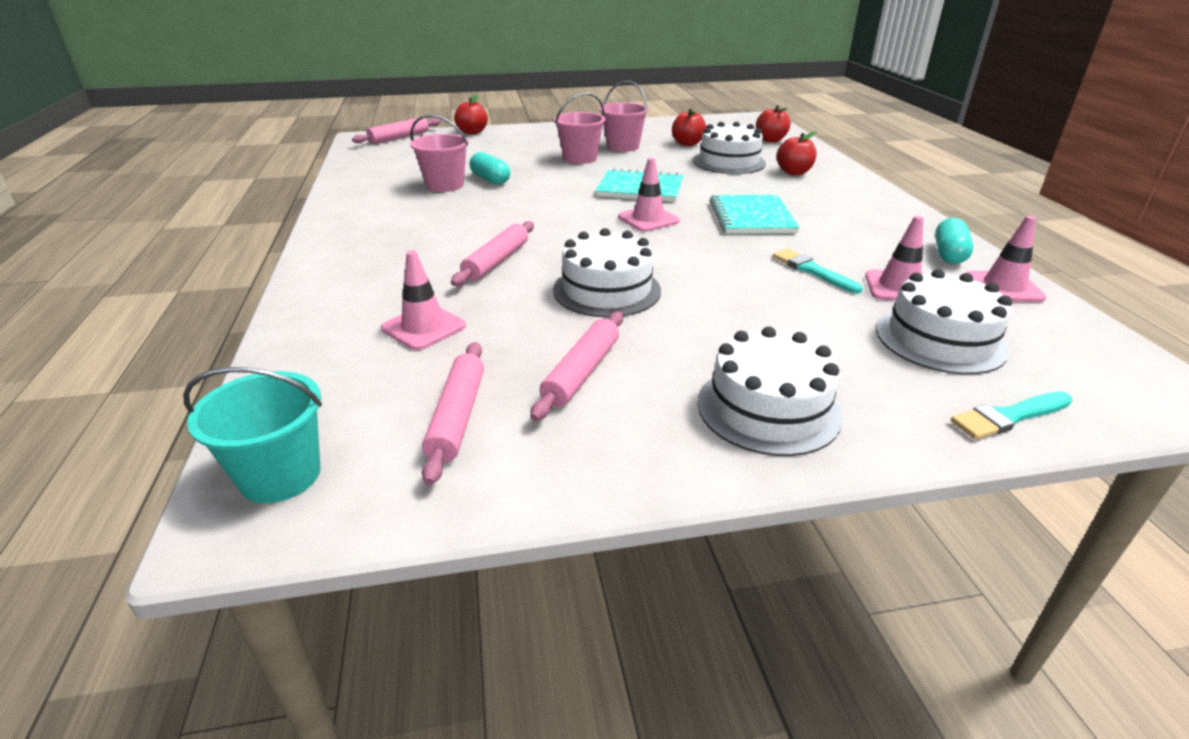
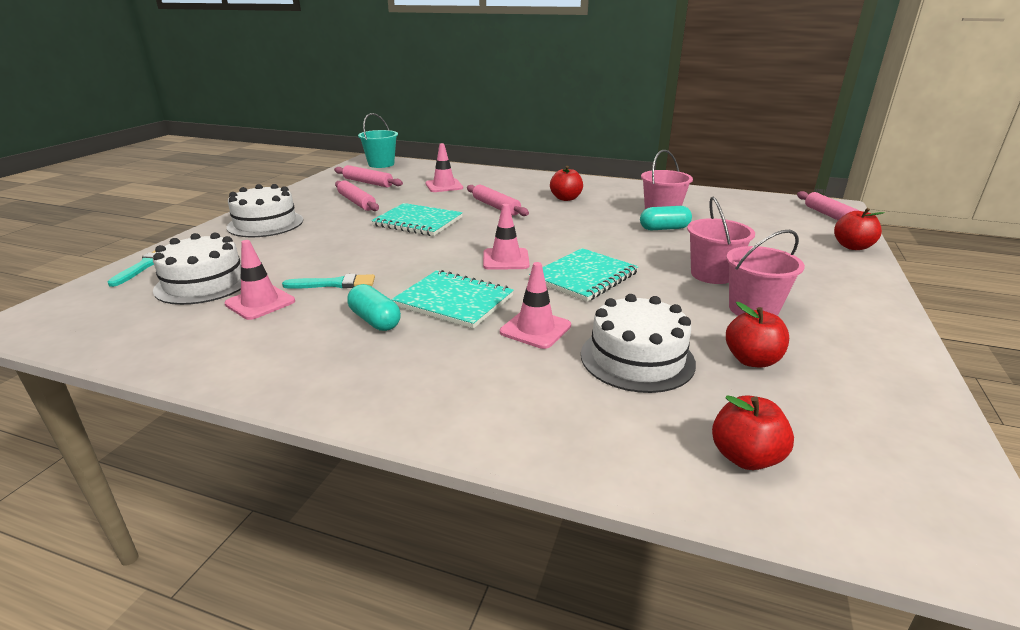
camera: 120 degrees right, 5 degrees down
(607, 290) = (418, 222): white cake -> turquoise notebook
(794, 172) = (552, 390): red apple -> red apple (566, 198)
(948, 254) = (242, 358): turquoise capsule -> turquoise capsule (375, 320)
(1003, 287) = (171, 347): pink traffic cone -> pink traffic cone (535, 329)

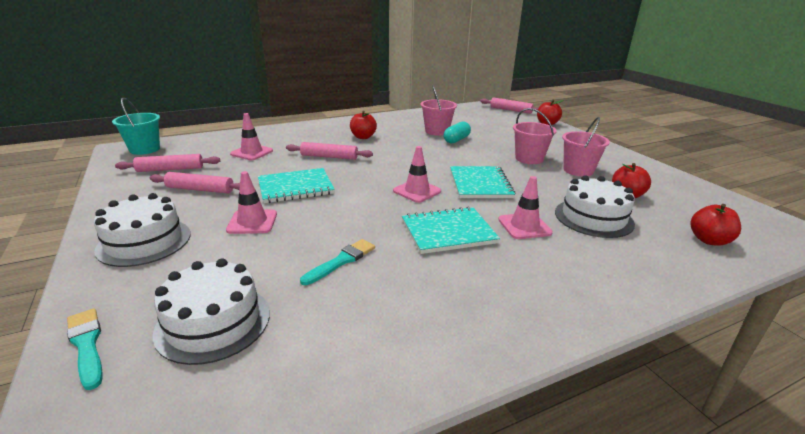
camera: 45 degrees left, 0 degrees up
(260, 302) = (315, 307): pink traffic cone -> pink traffic cone (252, 222)
(375, 320) = (432, 270): turquoise capsule -> none

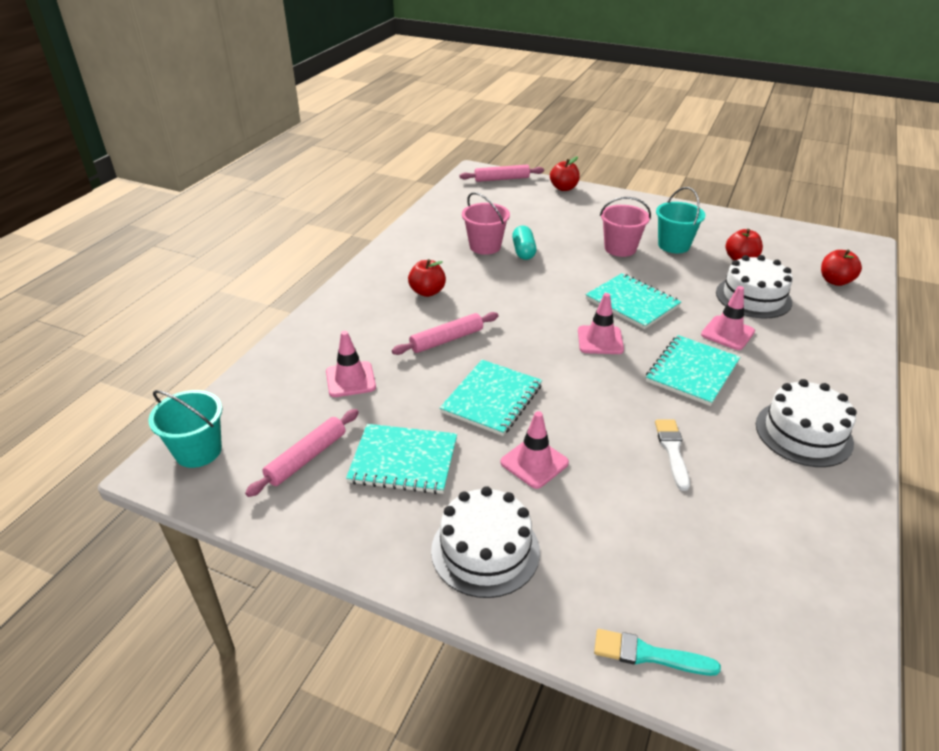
camera: 40 degrees left, 10 degrees up
(200, 189) = (403, 461): pink rolling pin -> turquoise notebook
(213, 322) = (690, 565): white cake -> white cake (803, 433)
(341, 261) = (672, 450): turquoise brush -> white brush
(578, 170) = (673, 245): pink bucket -> turquoise bucket

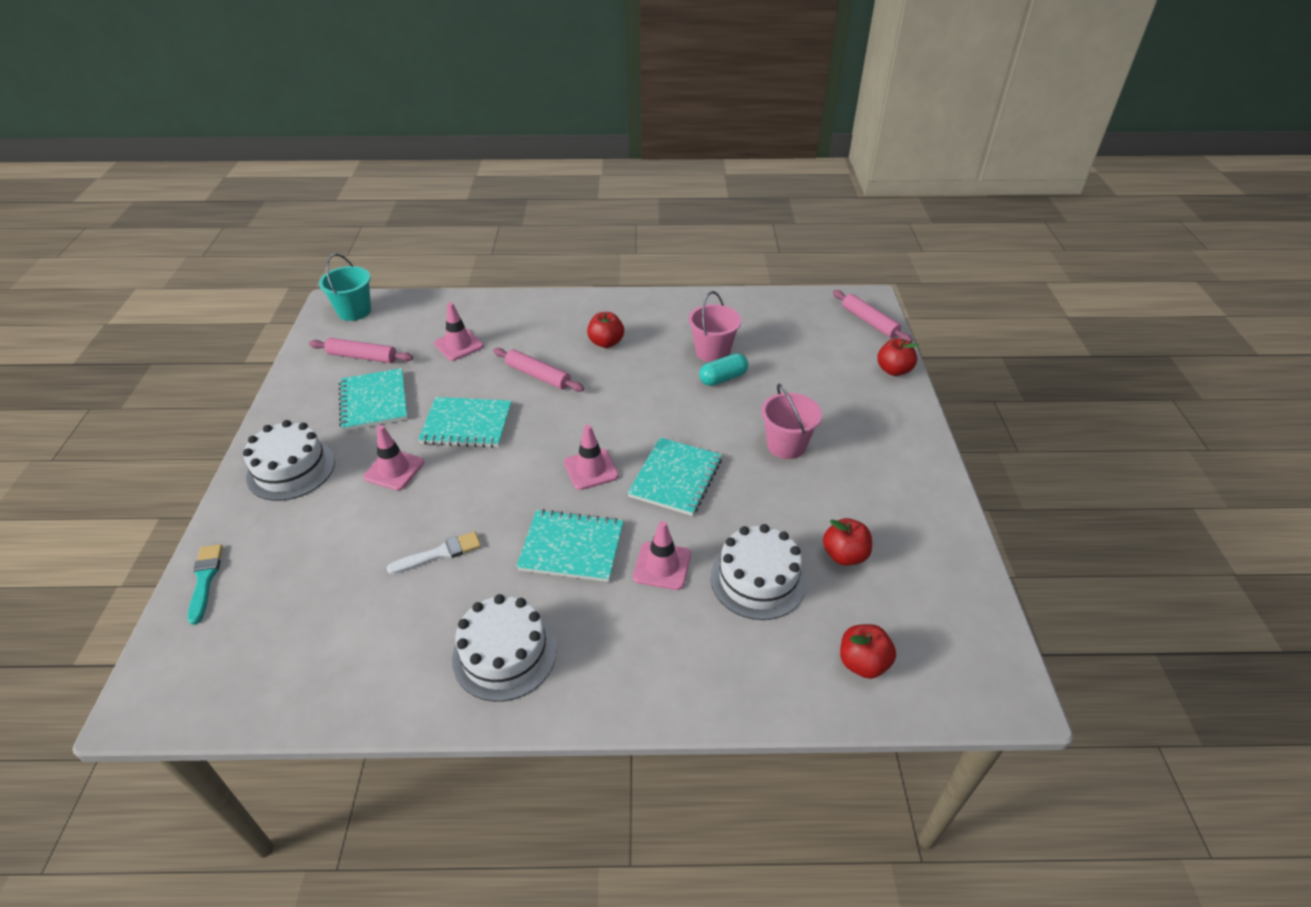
camera: 65 degrees right, 5 degrees up
(673, 245) = (831, 488): turquoise bucket -> none

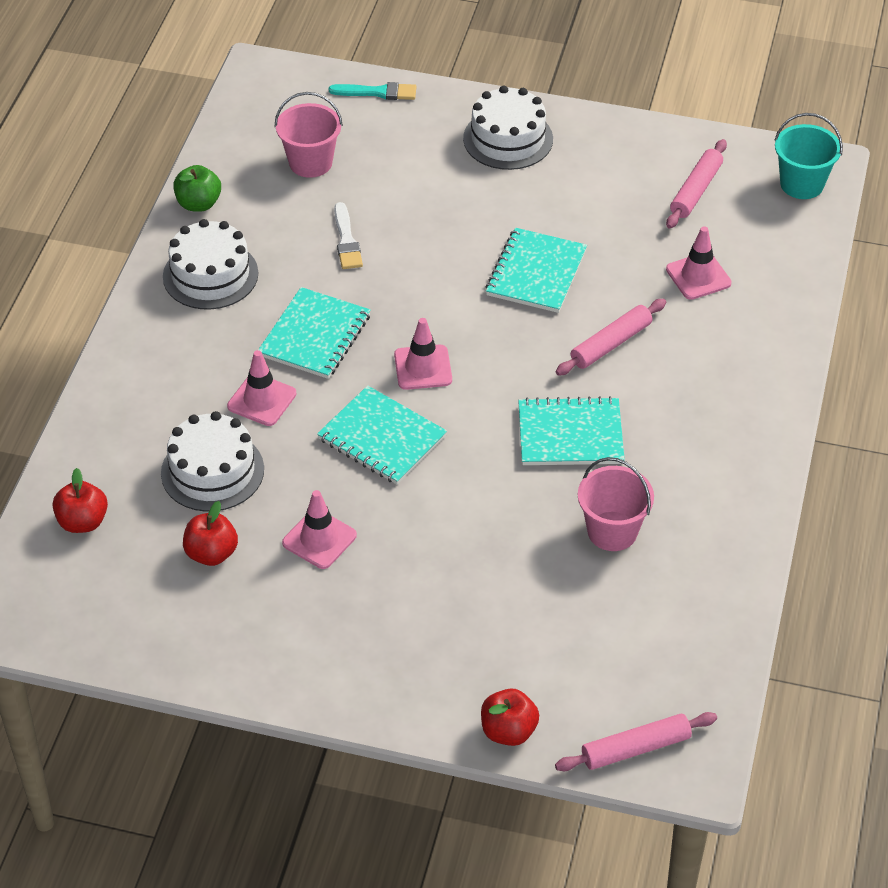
camera: 105 degrees right, 5 degrees up
(374, 401) = (603, 199): turquoise notebook -> turquoise notebook (570, 434)
(390, 699) = (198, 204): none -> green apple
(394, 470) = (479, 212): pink traffic cone -> pink traffic cone (319, 539)
(606, 342) = (665, 421): red apple -> none
(723, 378) = (549, 527): turquoise capsule -> none
(786, 445) = (398, 556): pink bucket -> pink bucket (310, 162)

